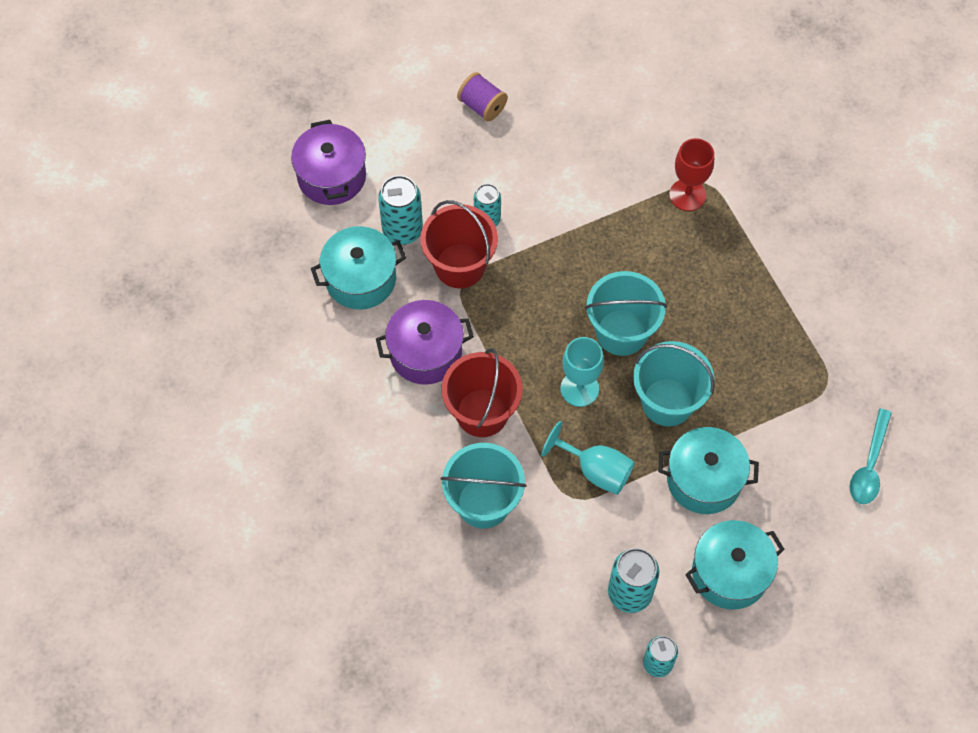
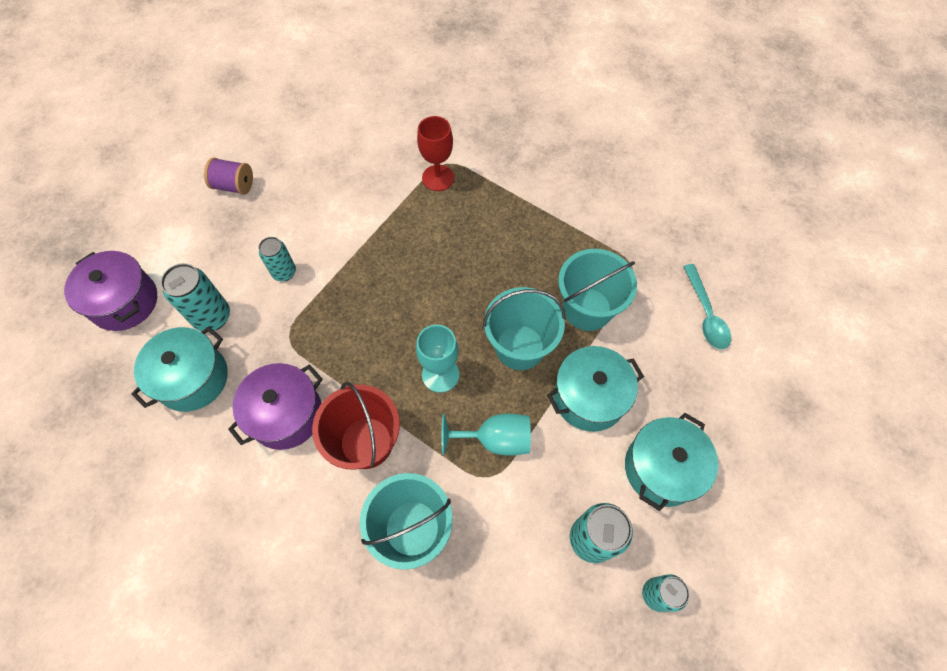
camera: 30 degrees left, 0 degrees up
(460, 266) = (279, 322): red bucket -> none
(621, 332) = (448, 309): turquoise bucket -> turquoise bucket (587, 309)

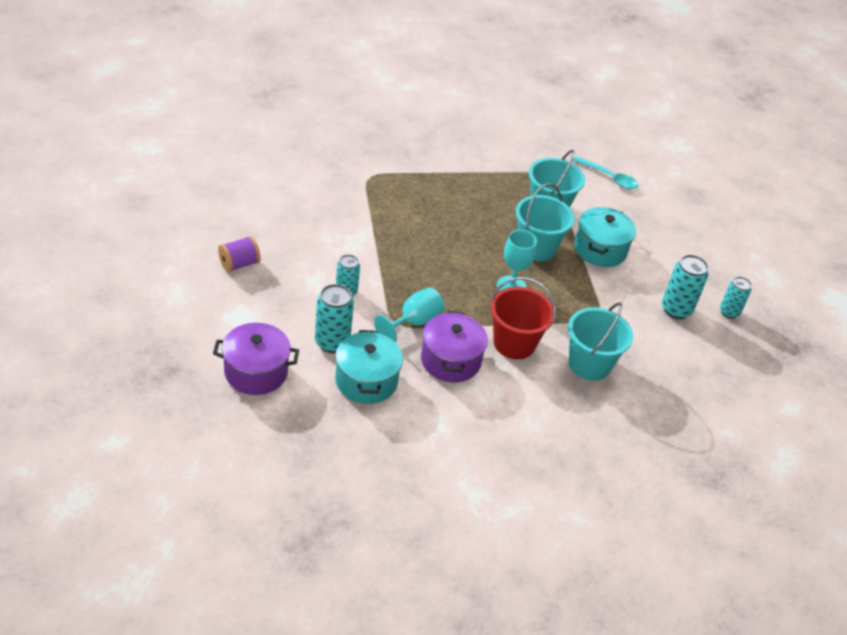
camera: 50 degrees left, 20 degrees down
(438, 178) = (376, 187): red goblet -> none
(495, 439) = (579, 298): turquoise goblet -> turquoise goblet (414, 322)
(662, 468) = (670, 259): turquoise pot -> none

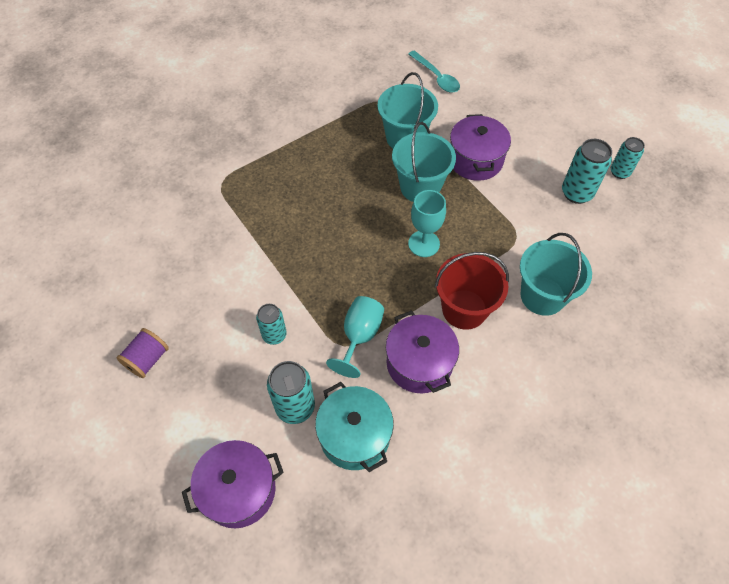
camera: 20 degrees left, 15 degrees up
(600, 249) = (475, 160): turquoise pot -> purple pot
(609, 177) = (436, 77): turquoise spoon -> turquoise spoon turned 45 degrees clockwise

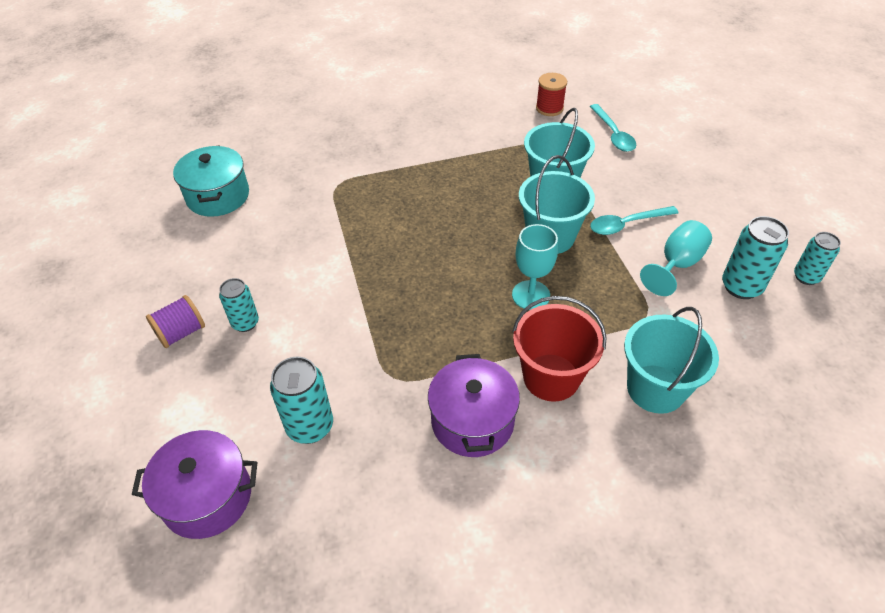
camera: 20 degrees right, 10 degrees down
(274, 335) = (322, 345): turquoise can -> turquoise can (245, 323)
(355, 435) = (362, 479): turquoise pot -> turquoise pot (218, 196)
(359, 336) = (415, 372): turquoise goblet -> turquoise goblet (677, 264)
(375, 63) = (549, 108): none -> red spool
(475, 160) = (626, 224): purple pot -> turquoise spoon

